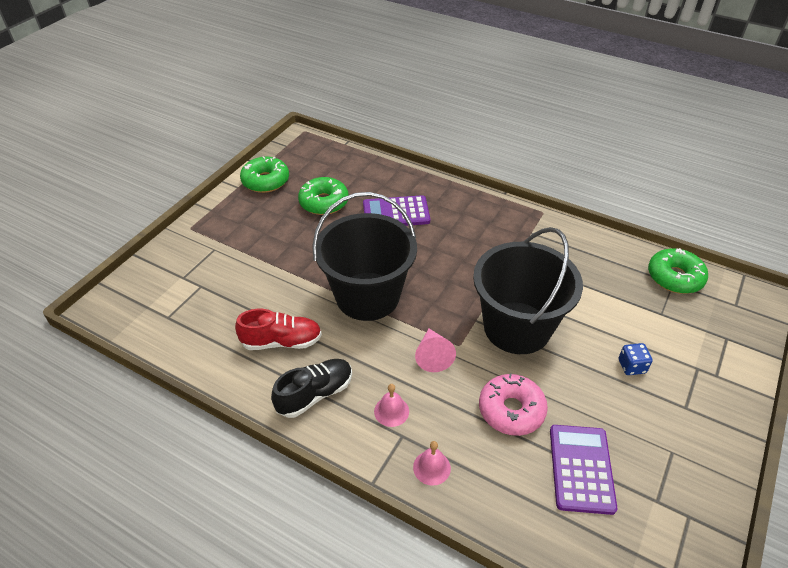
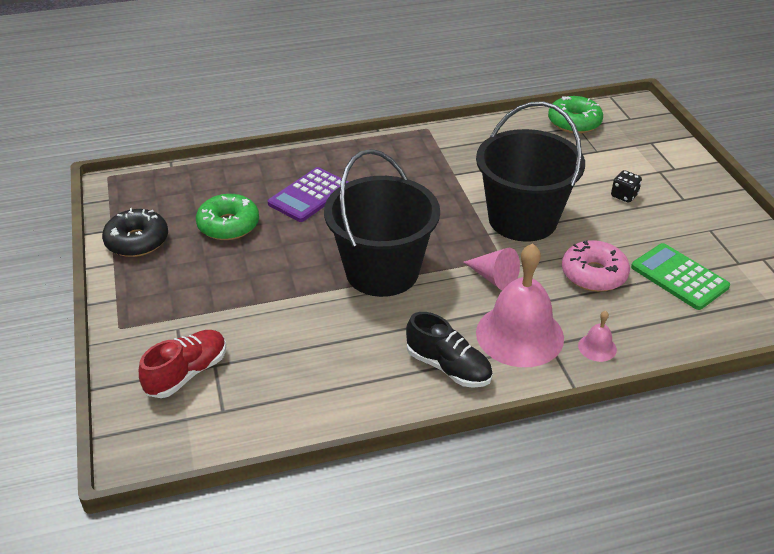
camera: 45 degrees left, 5 degrees down
(265, 181) = (137, 241): green donut -> black donut
(281, 341) = (362, 352): red shoe -> red shoe (187, 373)
(315, 394) = (448, 367): black shoe -> black shoe turned 120 degrees clockwise
(391, 411) = (519, 335): pink bell -> pink bell, size x2.34
(581, 468) = (679, 277): purple calculator -> green calculator
(631, 366) = (624, 195): blue dice -> black dice

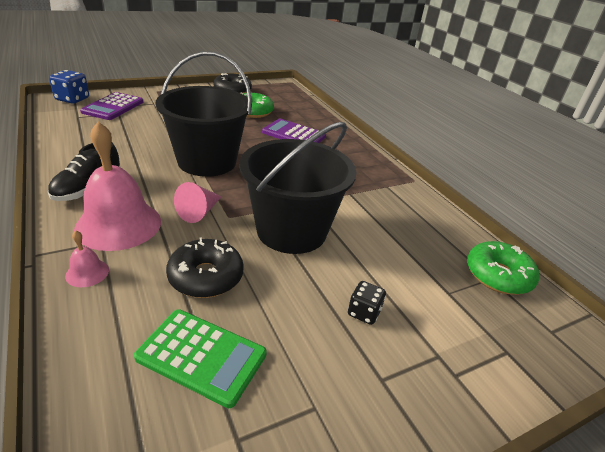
camera: 75 degrees right, 5 degrees down
(142, 429) = (72, 99): none -> blue dice
(187, 373) = (113, 107): red shoe -> purple calculator
(593, 274) = (206, 276): pink donut -> black donut
(679, 277) = (202, 356): green calculator -> green calculator turned 75 degrees clockwise

